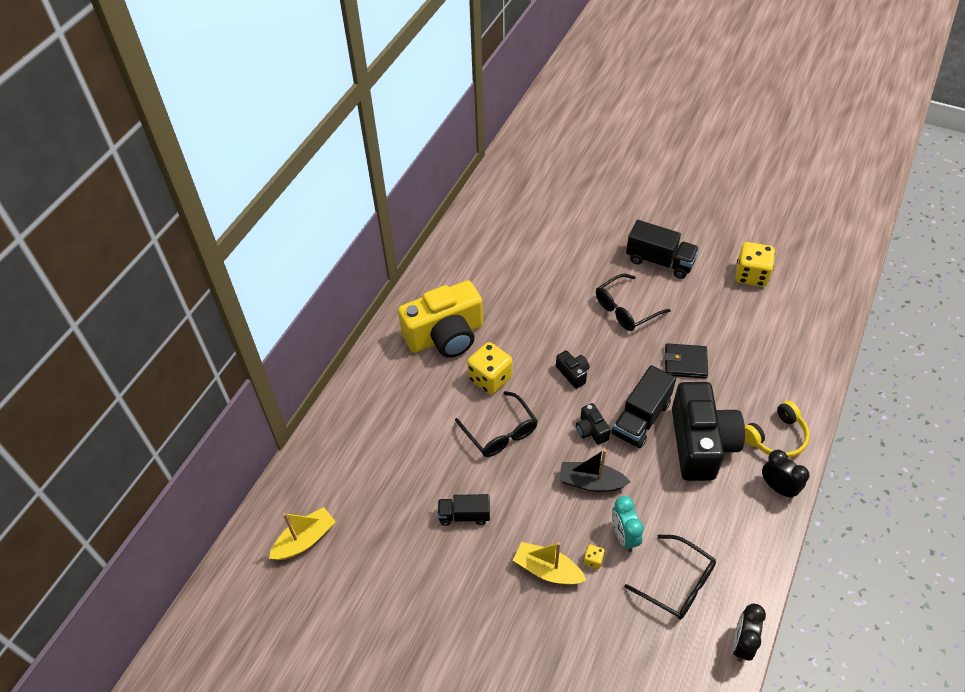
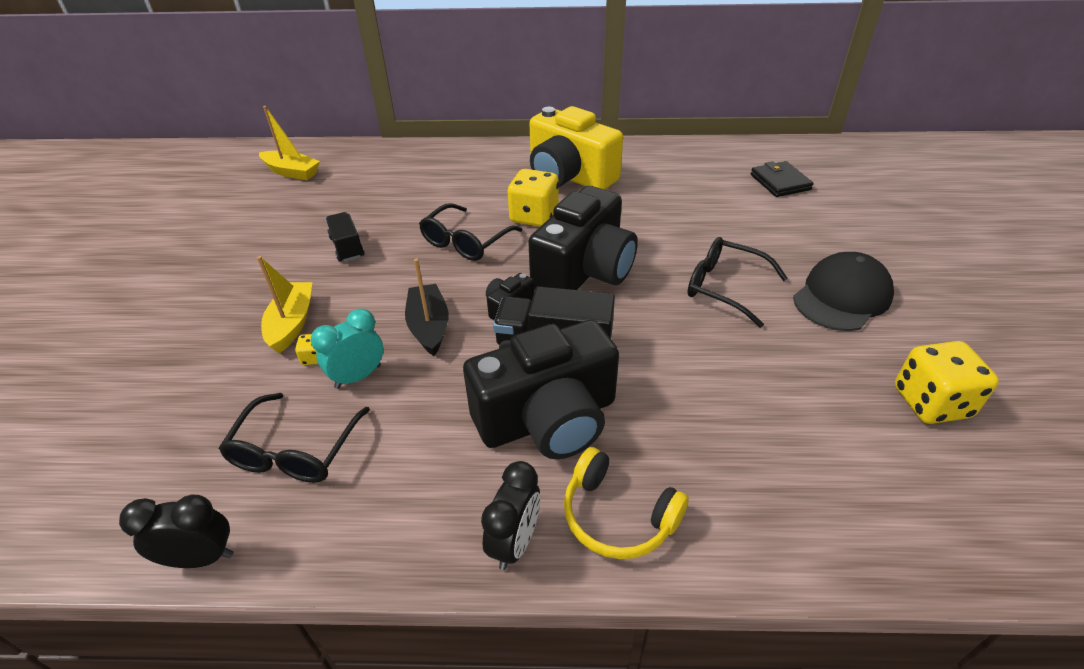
camera: 65 degrees right, 10 degrees down
(573, 373) = (584, 271): black camera -> black camera, size x2.36
(659, 261) = (842, 297): black truck -> black cap
(685, 362) = (683, 366): black wallet -> black wallet (780, 182)

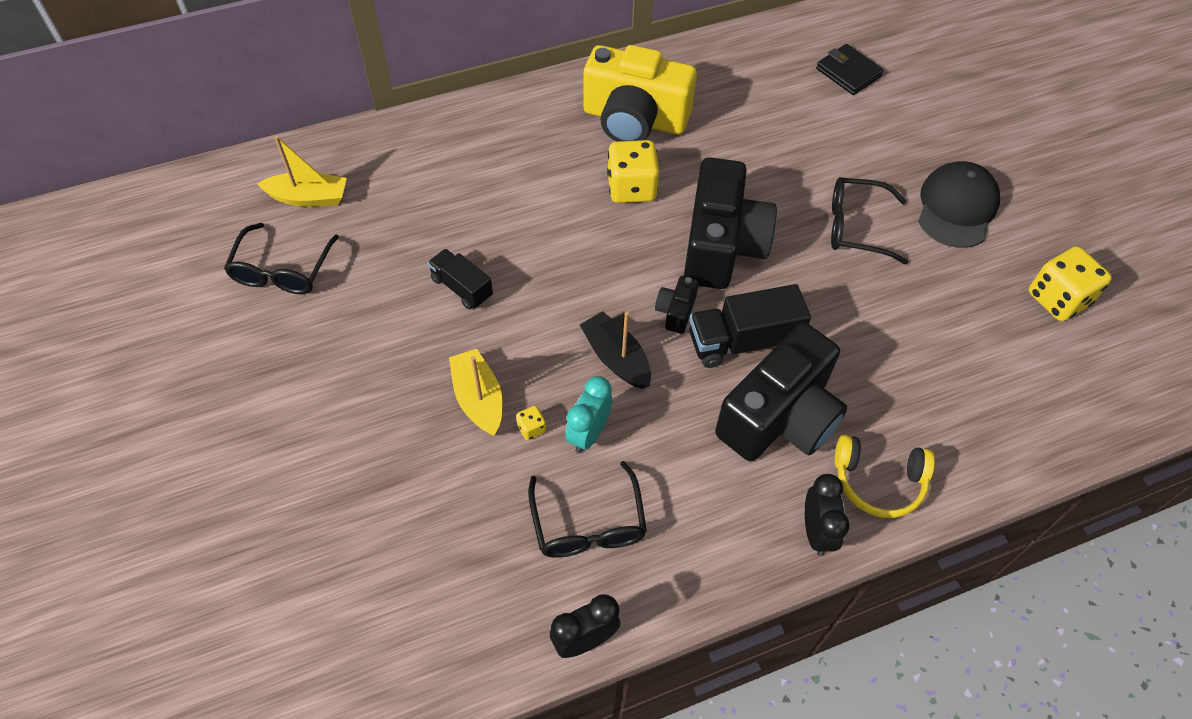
camera: 25 degrees left, 15 degrees up
(465, 242) = (583, 243): black glasses -> black glasses (282, 270)

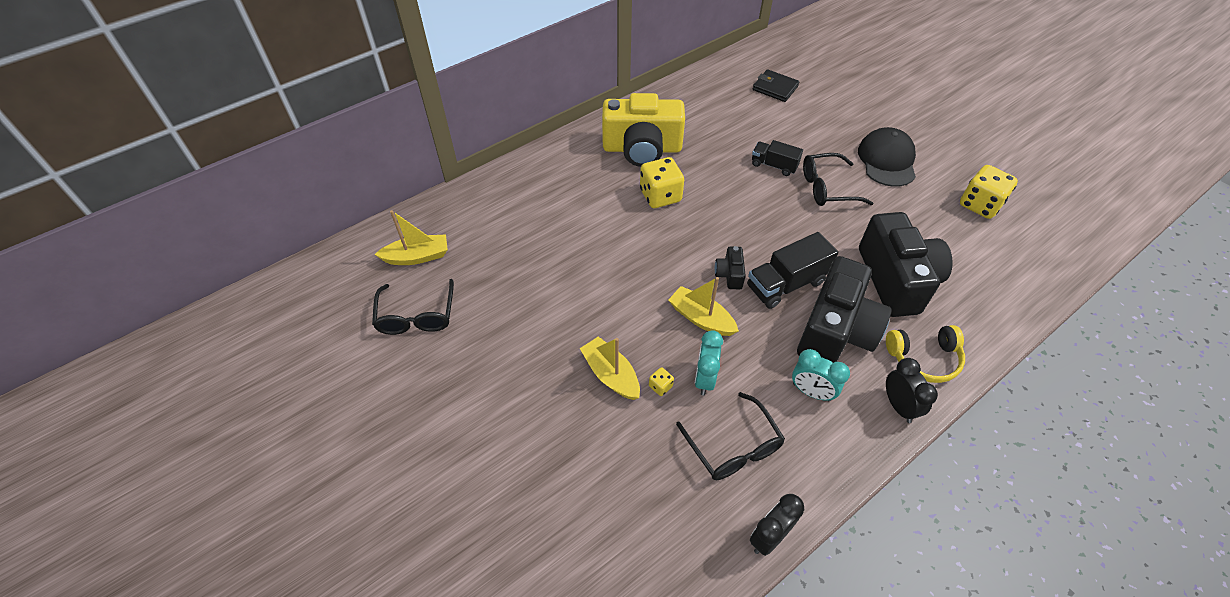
camera: 15 degrees left, 5 degrees down
(462, 288) = (564, 295): black truck -> black truck (774, 165)
(616, 358) = (701, 318): black boat -> yellow boat
(713, 484) = (811, 392): none -> turquoise clock
(721, 245) = (741, 221): black camera -> black camera (896, 280)

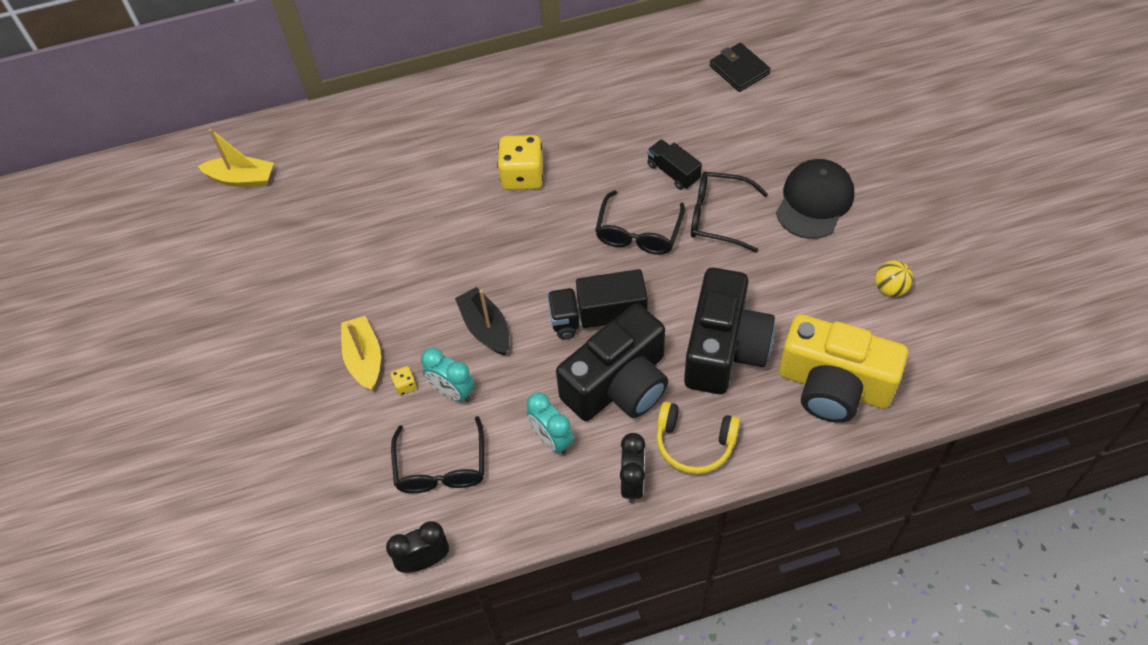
camera: 25 degrees right, 5 degrees up
(416, 316) = (213, 242): black glasses -> black glasses (638, 233)
(642, 148) = (535, 112): yellow camera -> yellow camera (834, 385)
(701, 318) = (485, 328): yellow boat -> black boat
(704, 379) = (452, 392): turquoise clock -> turquoise clock turned 90 degrees counterclockwise
(729, 274) = (544, 289): black camera -> none
(980, 205) = (890, 288): yellow dice -> yellow ball

